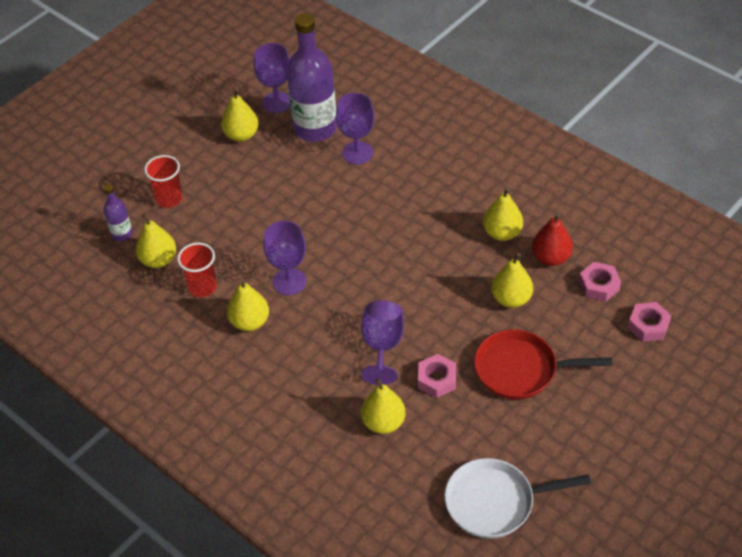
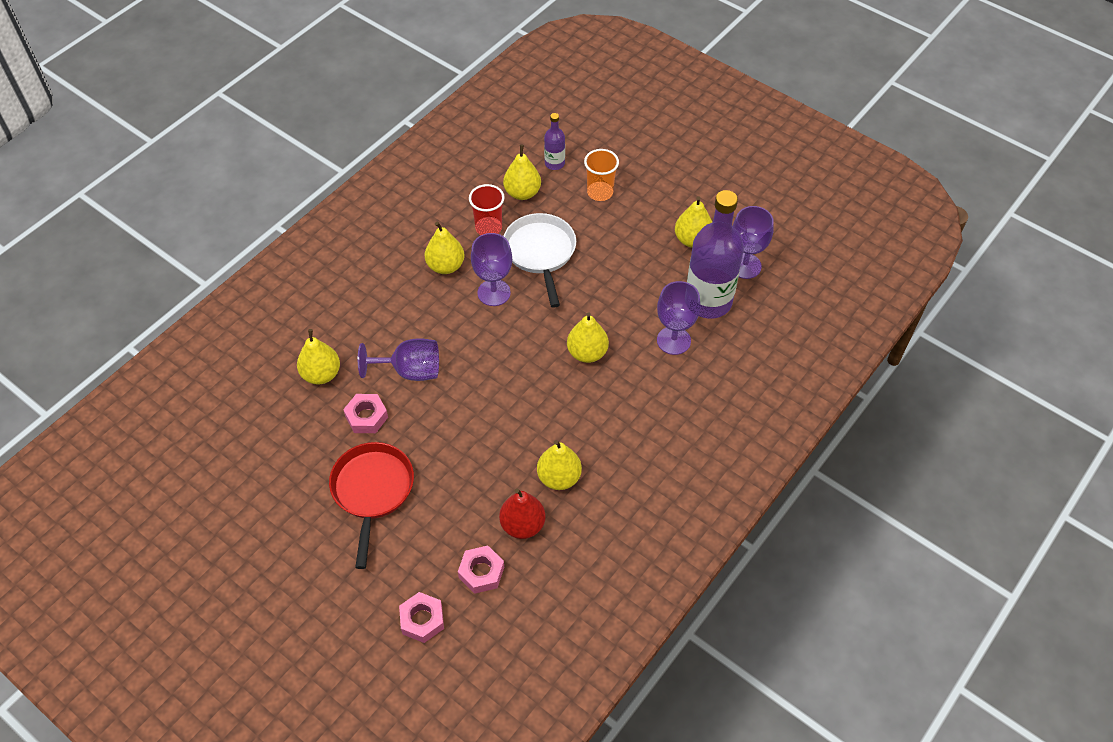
camera: 85 degrees right, 5 degrees up
(169, 199) = (600, 192): red cup -> orange cup
(495, 502) = (222, 465): white pan -> white pan (540, 253)
(511, 299) = (465, 484): yellow pear -> yellow pear (587, 353)

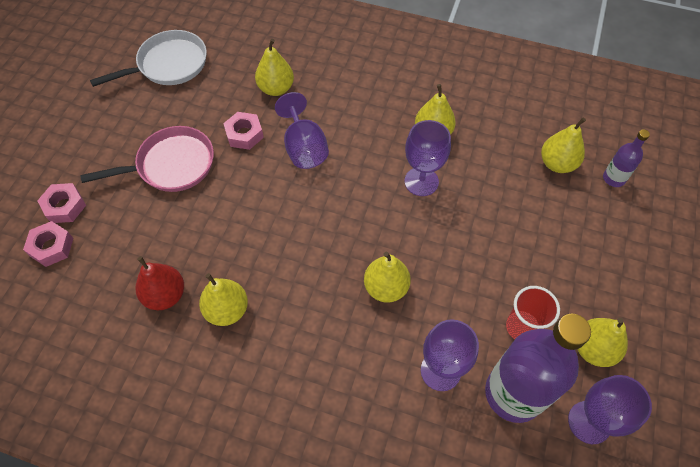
camera: 70 degrees right, 5 degrees up
(372, 491) = (171, 165): red pan -> pink pan
(481, 572) = (107, 277): pink nut -> pink nut (64, 206)
(488, 228) = (496, 151): red cup -> red cup (522, 327)
(540, 253) = (490, 204): white pan -> white pan (168, 65)
(600, 192) = (602, 232): orange cup -> none

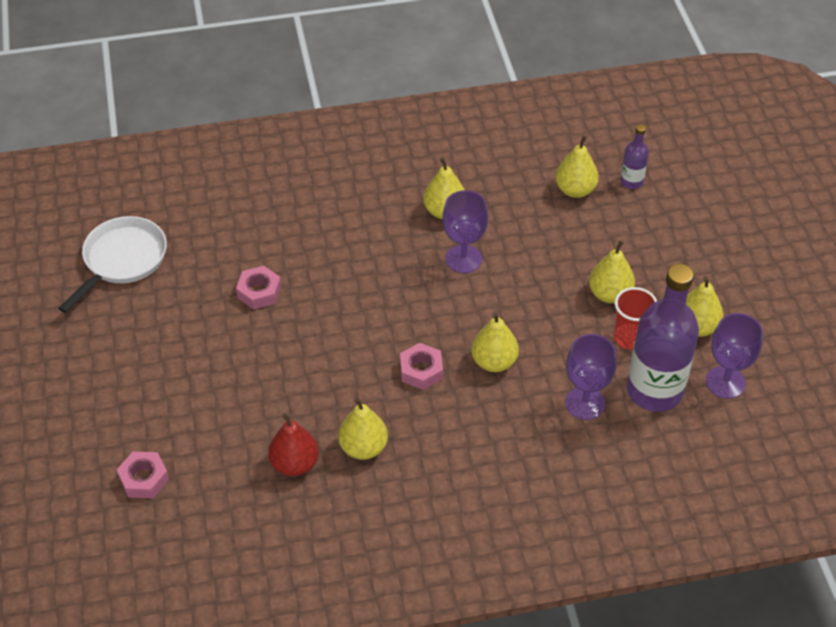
camera: 30 degrees left, 10 degrees down
(64, 206) = (125, 439): pink nut -> pink nut (421, 370)
(171, 165) = (206, 353): pink pan -> none
(276, 88) = (258, 235): yellow pear -> yellow pear (609, 294)
(304, 148) = (330, 278): purple goblet -> none

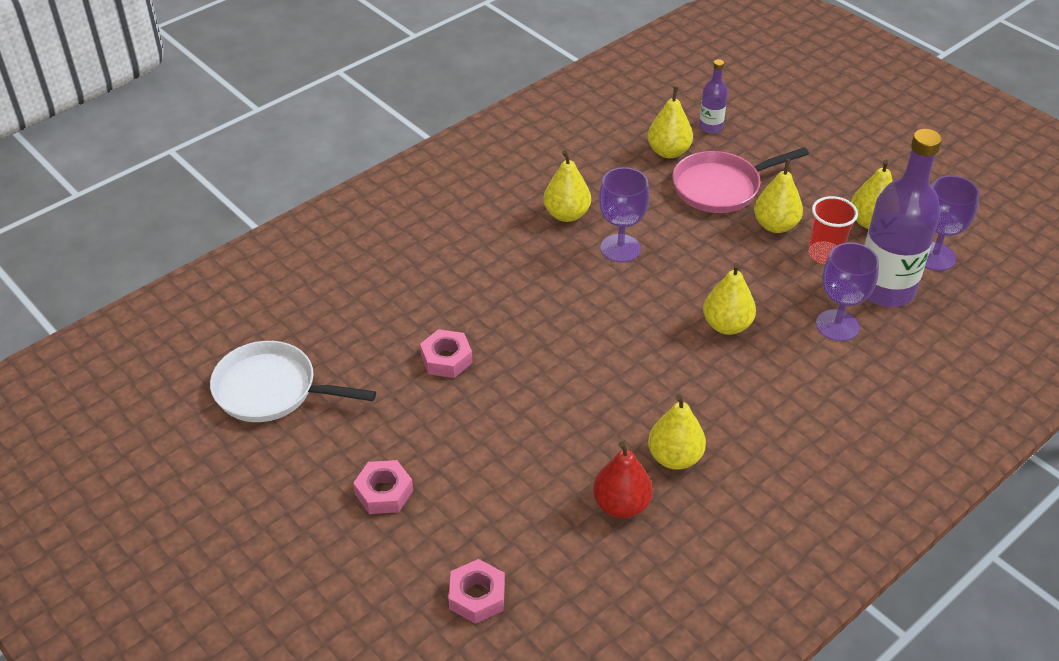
camera: 30 degrees left, 5 degrees down
(122, 260) = (272, 390): white pan -> white pan turned 75 degrees counterclockwise
(421, 370) = (667, 362): pink nut -> pink nut (384, 492)
(593, 241) = (721, 187): none -> pink pan

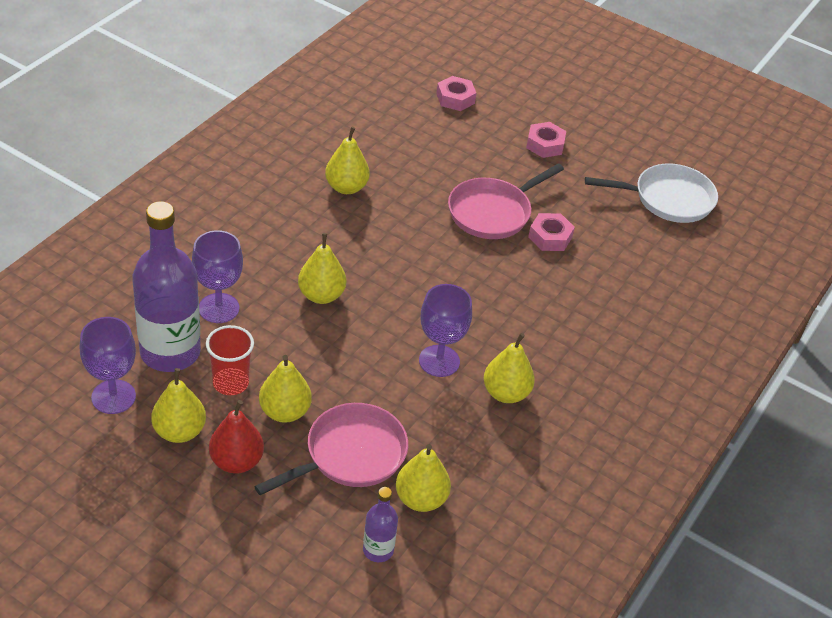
camera: 160 degrees right, 0 degrees up
(500, 399) = (493, 212): none -> pink pan
(621, 505) = (378, 154): red pear -> red pear (236, 461)

